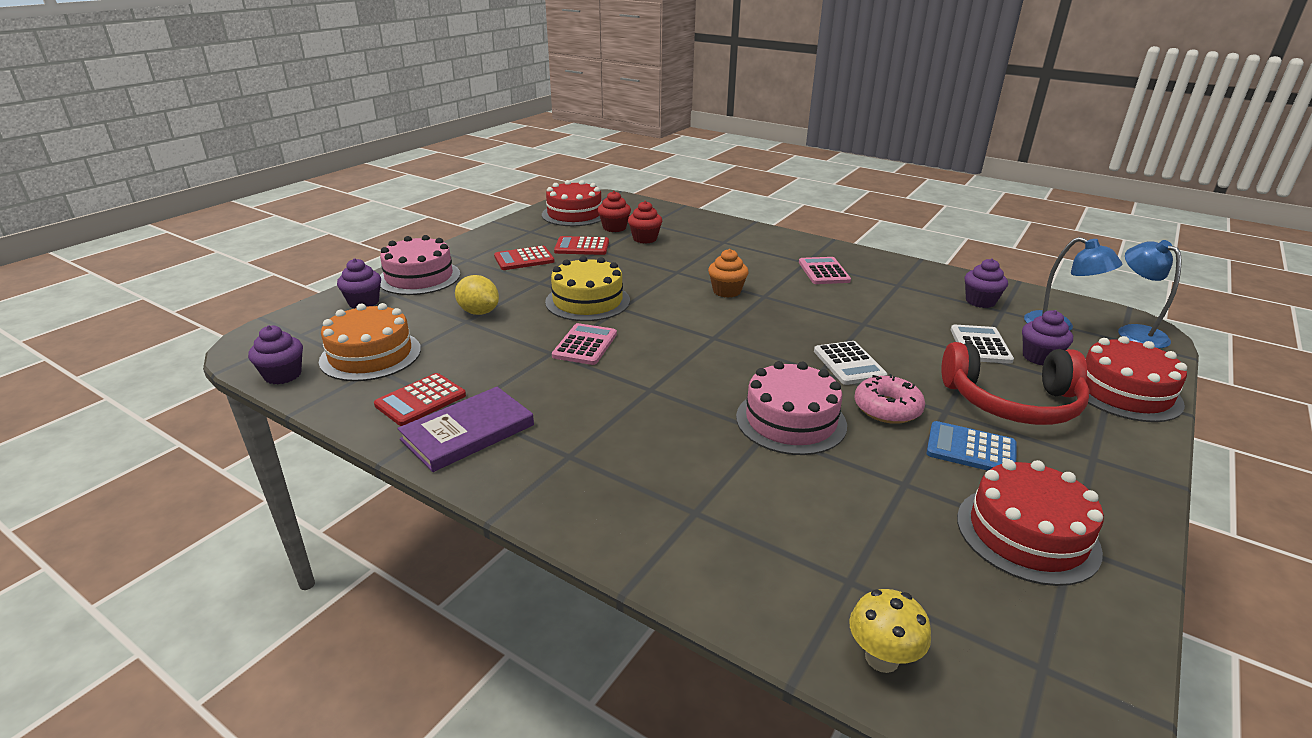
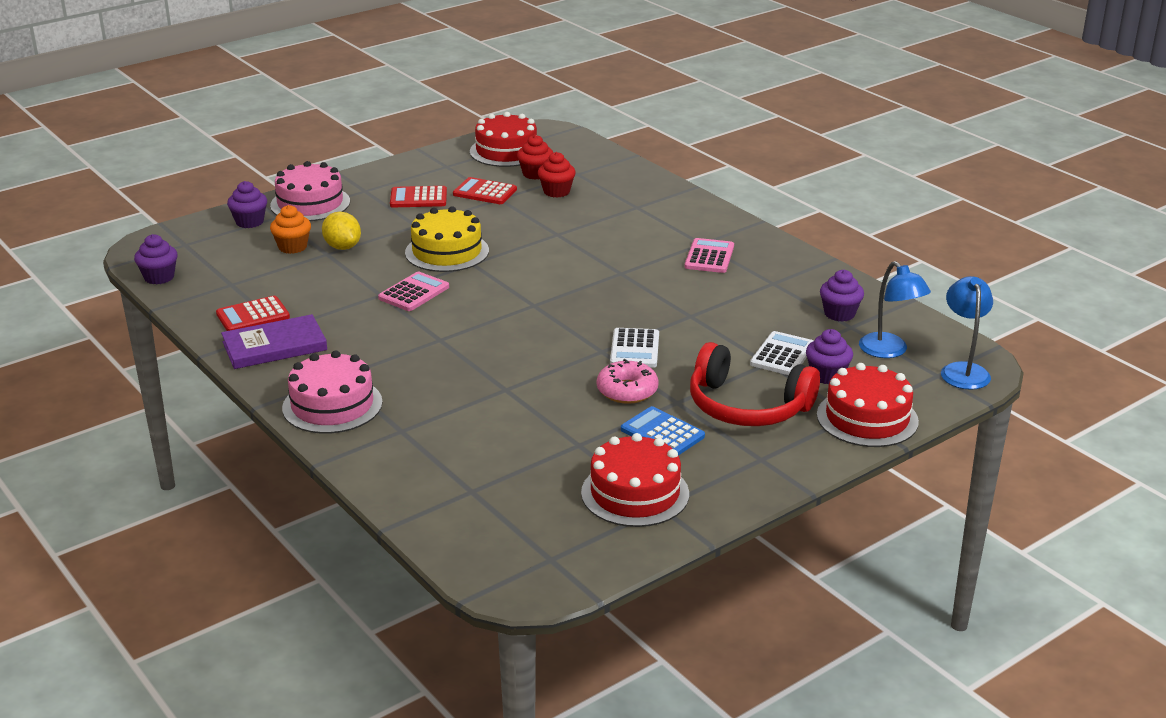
camera: 20 degrees right, 0 degrees up
(370, 355) = (233, 272): orange cake -> none
(726, 291) = (588, 262): orange cupcake -> orange cupcake (292, 247)
(791, 421) = (534, 384): pink cake -> pink cake (332, 405)
(882, 658) = (450, 531): yellow mushroom -> none

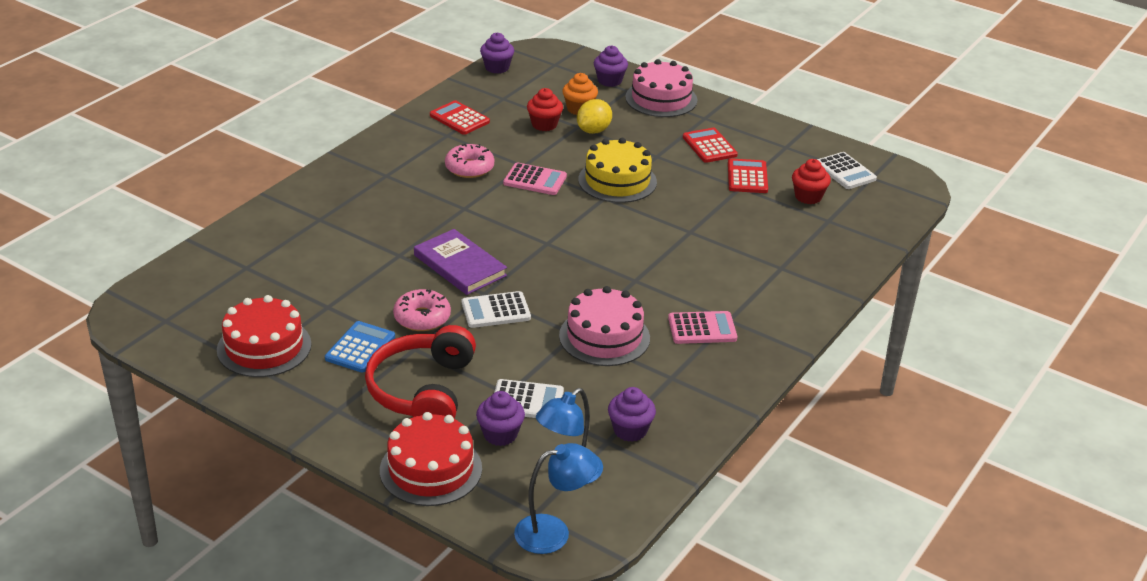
camera: 70 degrees right, 5 degrees up
(274, 346) = (418, 138): purple book -> purple book (460, 265)
(332, 405) = (344, 182): pink cake -> pink cake (604, 337)
(362, 325) = (469, 168): none -> pink donut
(506, 151) = (845, 171): red cake -> white calculator
(556, 192) = (778, 215): red cupcake -> red cupcake (544, 125)

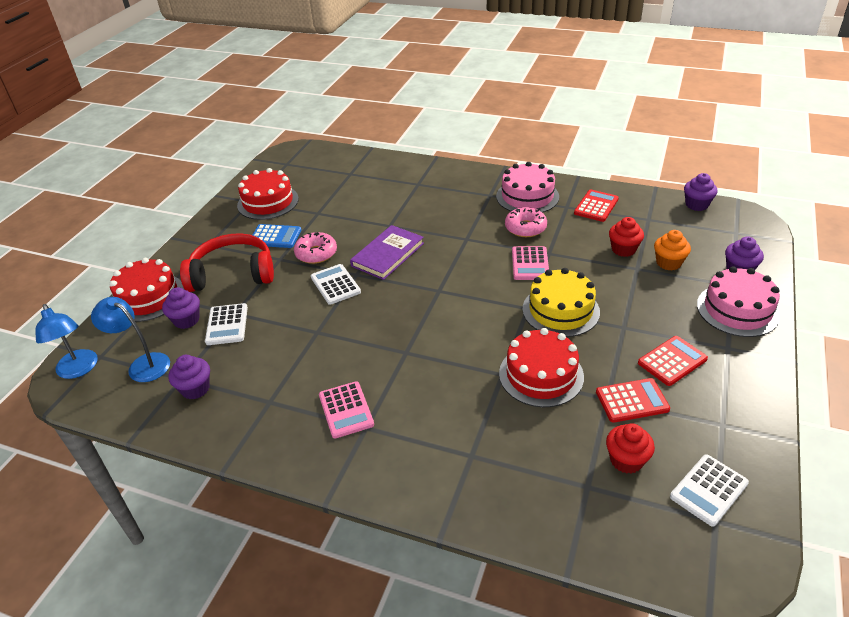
camera: 80 degrees right, 5 degrees up
(593, 130) = (637, 279): yellow lemon -> none
(604, 337) = (317, 349): pink cake -> pink cake (527, 196)
(699, 212) = (541, 375): none -> red cake

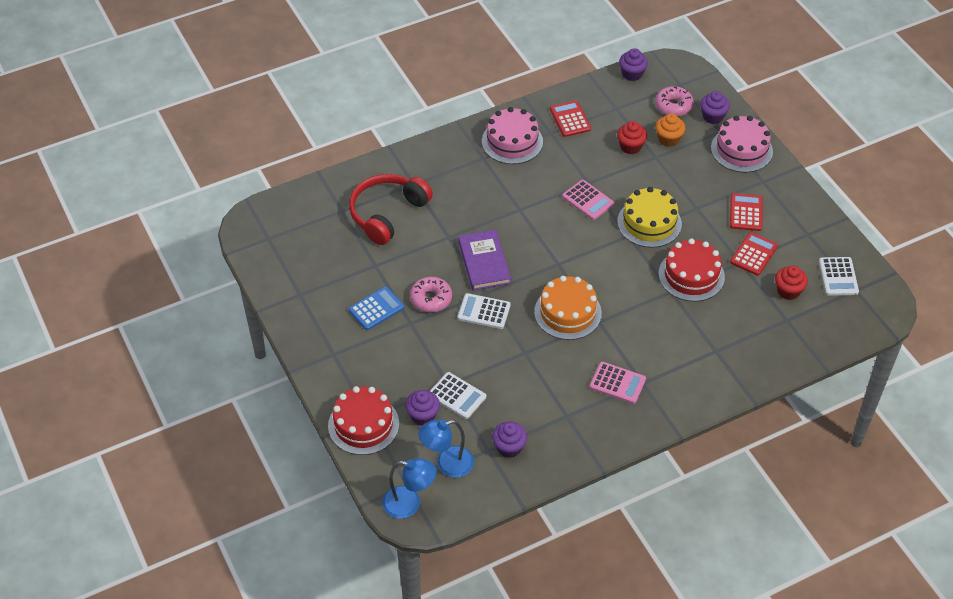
camera: 50 degrees left, 10 degrees up
(233, 273) = (395, 360): red headphones -> red headphones (387, 213)
(268, 202) = (316, 284): red cake -> none
(392, 328) = (567, 312): none -> orange cake
(525, 228) = (547, 172): pink donut -> pink donut (673, 106)

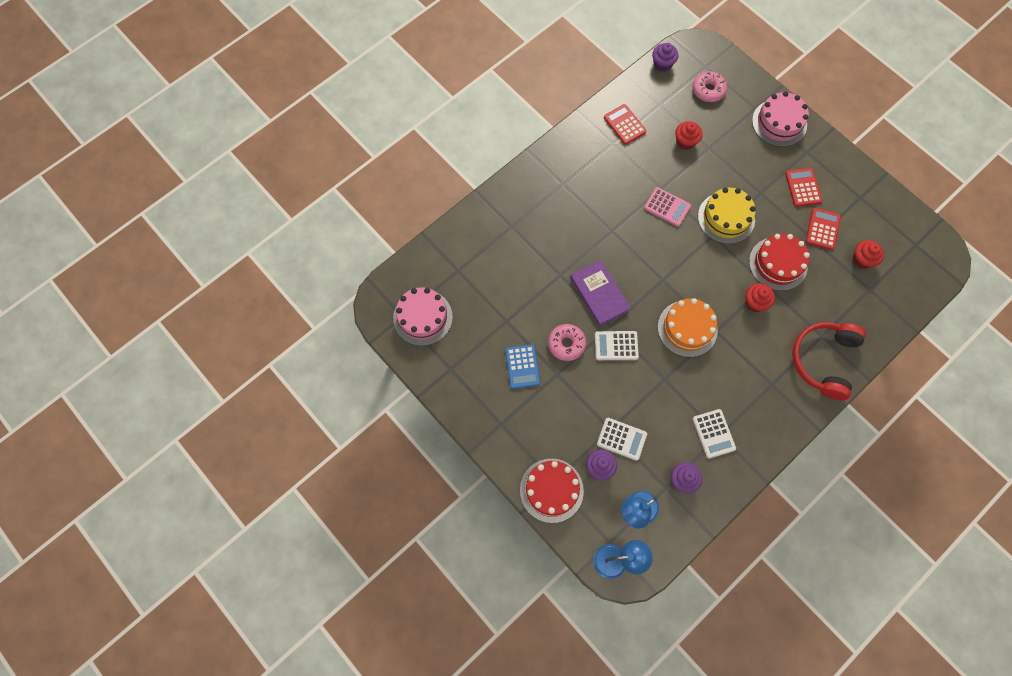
camera: 15 degrees left, 20 degrees up
(376, 309) = (522, 366): blue calculator -> blue calculator turned 135 degrees clockwise
(387, 213) = (498, 263): red headphones -> red headphones (823, 360)
(512, 141) = (582, 160): pink cake -> pink cake (422, 317)
(617, 383) = (751, 390): pink calculator -> none
(652, 305) = (755, 302): none -> red cupcake
(668, 139) = (715, 126): orange cupcake -> none
(713, 117) = (744, 94): purple cupcake -> none
(838, 277) = (898, 235): white calculator -> white calculator (713, 433)

